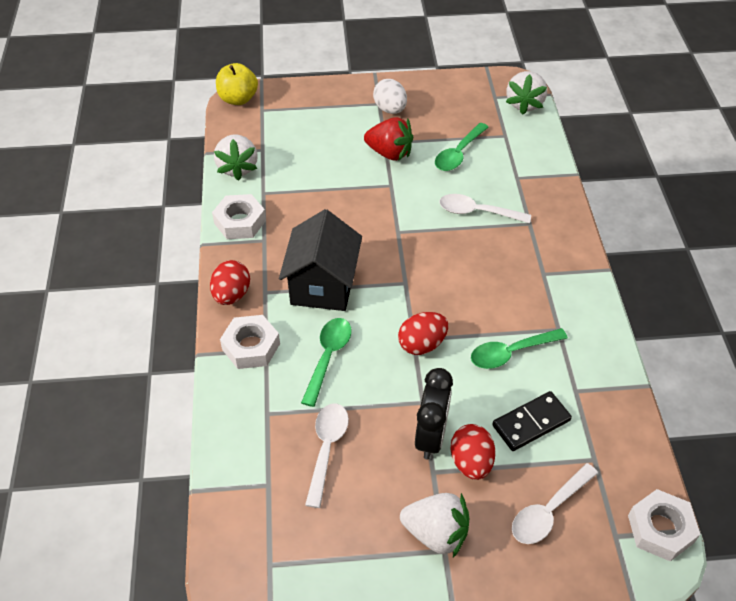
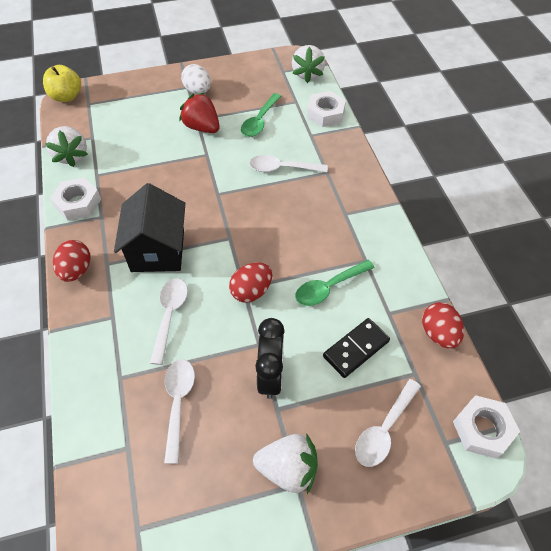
camera: 10 degrees left, 5 degrees up
(251, 347) = (99, 316): white nut -> white nut (325, 113)
(328, 357) = (170, 315): green spoon -> white spoon
(389, 153) = (202, 127): red strawberry -> red strawberry turned 150 degrees counterclockwise
(471, 462) = (309, 394): red egg -> red egg (438, 334)

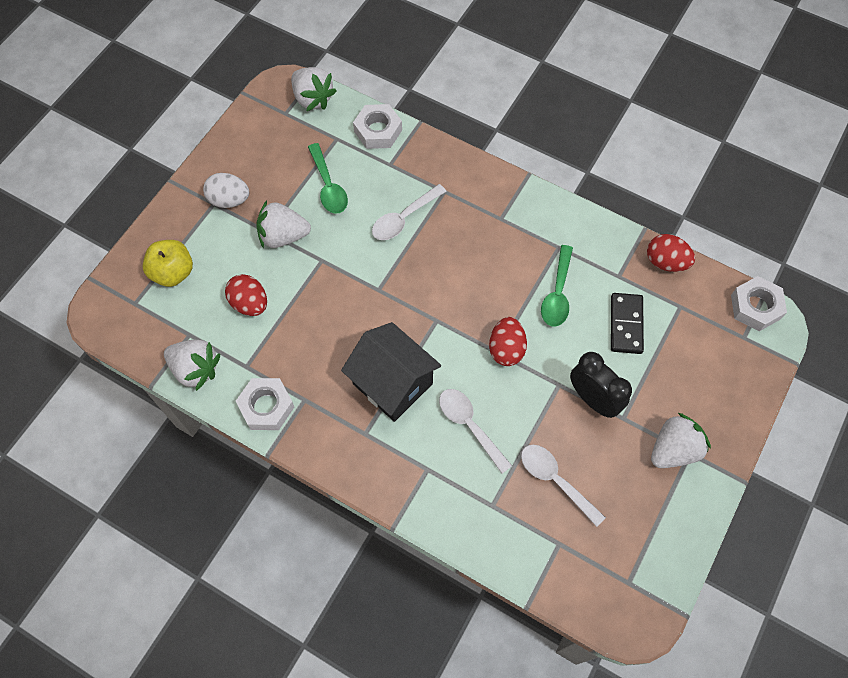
camera: 45 degrees left, 10 degrees up
(67, 96) = (100, 314): yellow apple -> yellow apple (173, 272)
(76, 270) = (348, 462): red egg -> red egg (250, 303)
(202, 127) = (283, 236): red strawberry -> white strawberry
(384, 429) = (701, 365): white spoon -> none

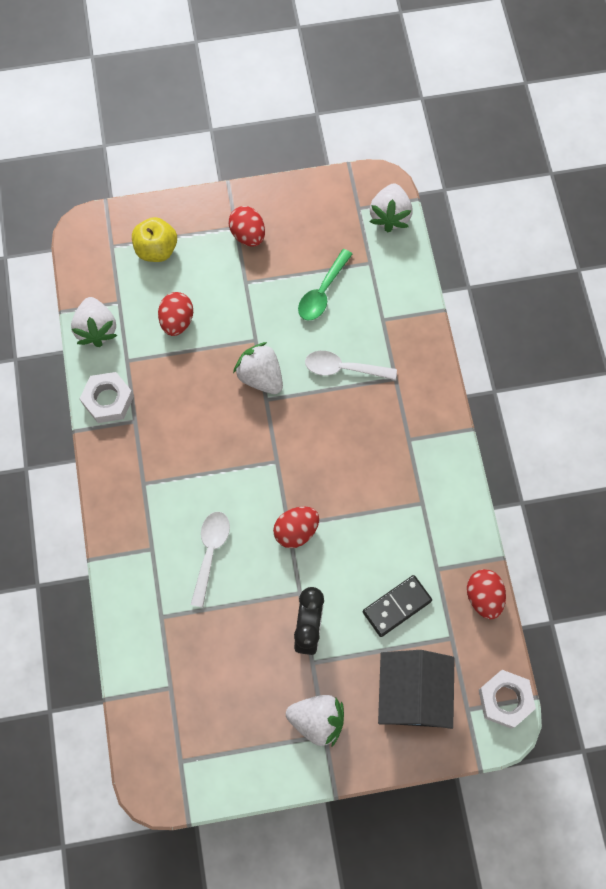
camera: 50 degrees right, 5 degrees up
(229, 200) = (248, 235): white egg -> red egg
(283, 236) = (251, 297): white strawberry -> white strawberry (260, 377)
(378, 131) = (405, 286): white nut -> none
(392, 383) = (198, 471): black house -> black house (412, 694)
(555, 480) = (218, 648): white spoon -> none
(557, 294) = (378, 533): green spoon -> none

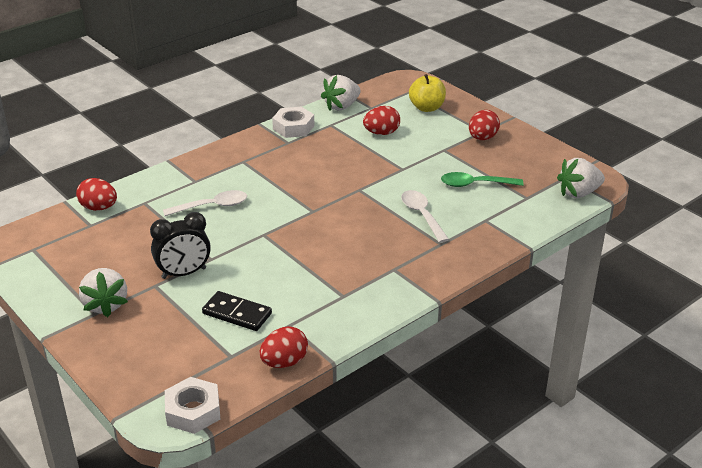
camera: 60 degrees right, 35 degrees down
(260, 377) = (375, 181): white strawberry -> none
(296, 531) = (262, 239): red egg -> red egg (99, 208)
(412, 694) = (161, 350): black house -> none

